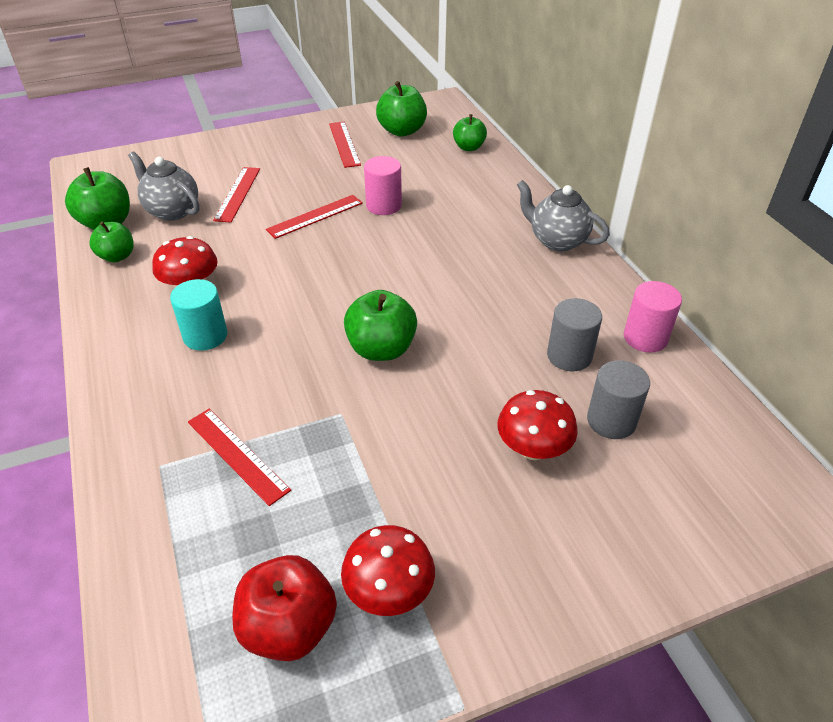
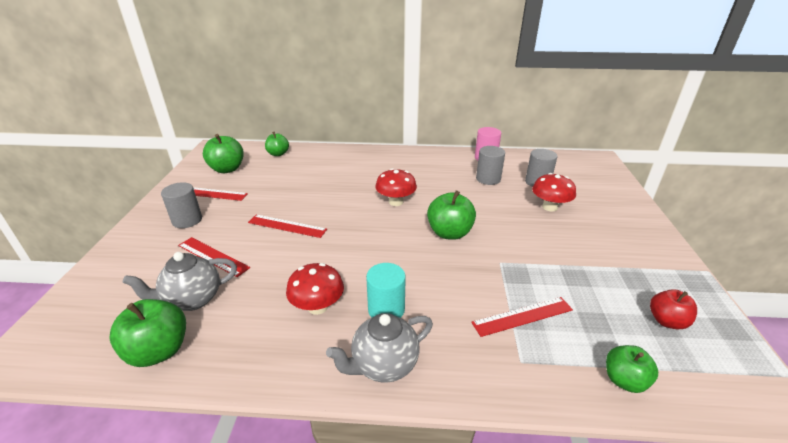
camera: 65 degrees left, 10 degrees down
(117, 256) = (226, 350): green apple -> green apple (624, 380)
(287, 153) = (187, 220): none -> grey cylinder
(289, 627) = (666, 321): red apple -> red apple, size x0.65
(315, 216) = (287, 226): red ruler -> red ruler turned 60 degrees counterclockwise
(383, 205) = (305, 197): pink cylinder -> none
(389, 591) = (640, 277): red mushroom -> red mushroom (396, 202)
(557, 240) = (395, 156): grey teapot -> grey teapot (383, 365)

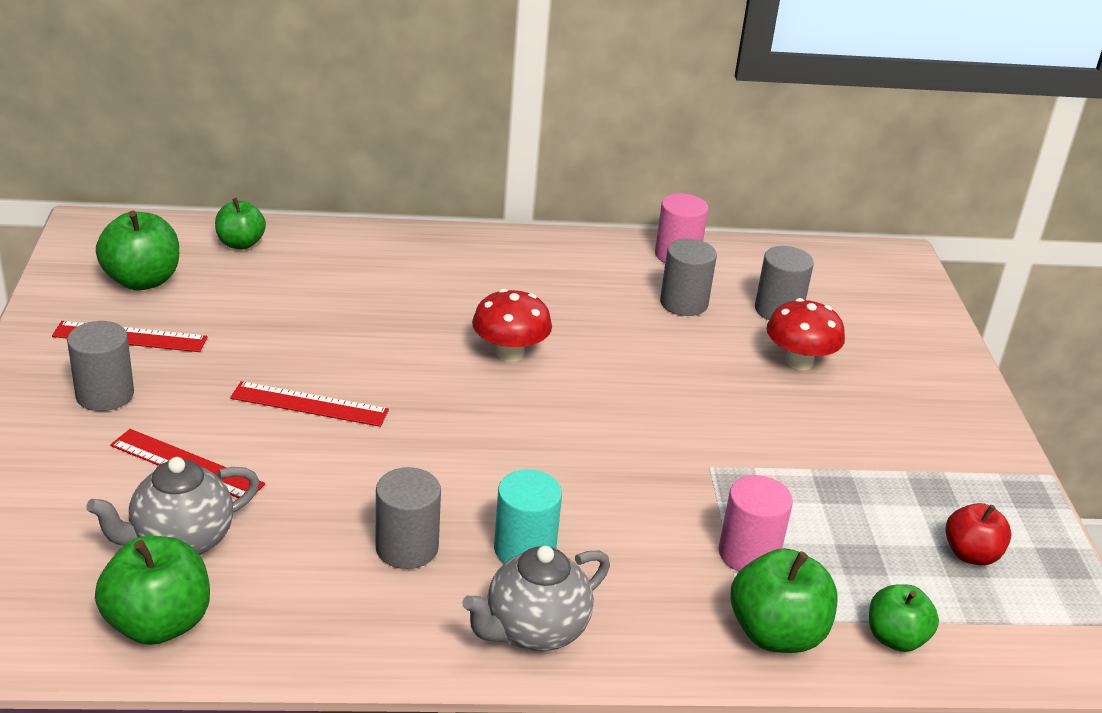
camera: 10 degrees left, 0 degrees up
(317, 307) = (407, 547): red mushroom -> grey cylinder
(449, 233) = (618, 414): green apple -> green apple (776, 634)
(522, 316) = (748, 553): red ruler -> pink cylinder

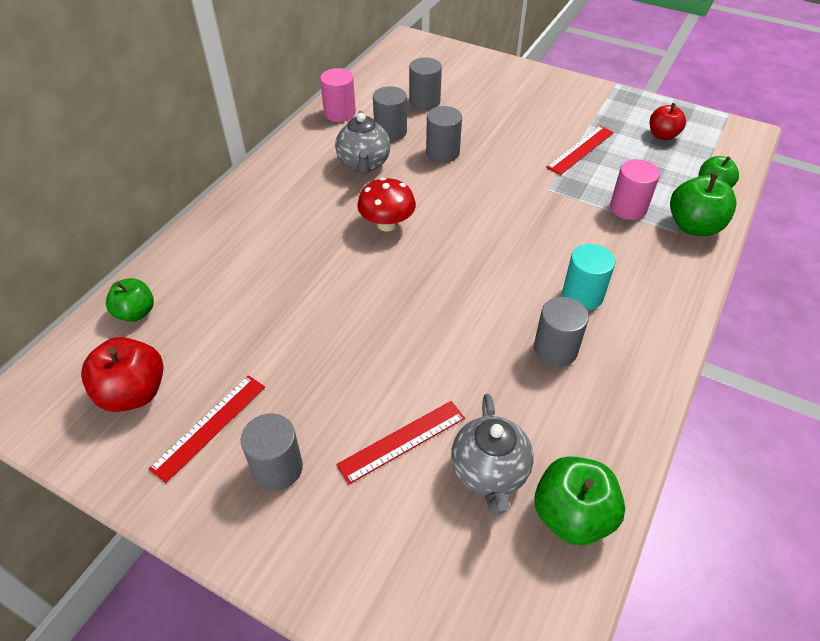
camera: 55 degrees left, 15 degrees up
(142, 280) = (133, 393): green apple -> red apple
(309, 404) = (375, 345): red ruler -> red ruler (580, 150)
(534, 631) = (655, 320): grey teapot -> grey teapot (364, 164)
(689, 355) = (442, 152): none -> grey cylinder
(799, 362) = (477, 116): red mushroom -> none

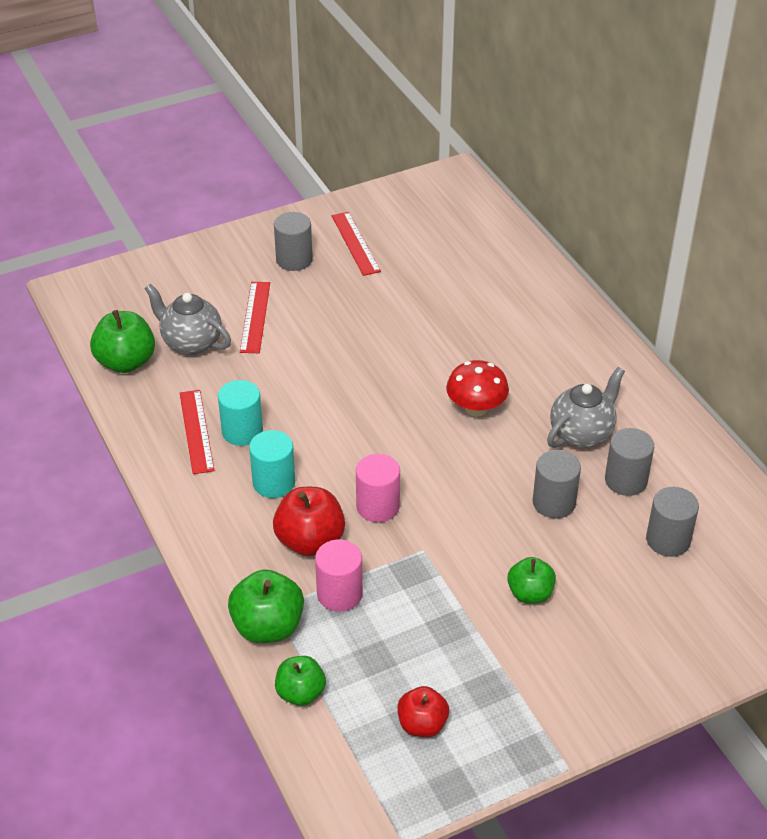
camera: 125 degrees right, 5 degrees down
(133, 393) = (417, 221): red apple -> red apple (310, 541)
(136, 312) = (496, 240): green apple -> green apple (530, 593)
(340, 113) = (696, 457): pink cylinder -> pink cylinder (378, 506)
(364, 164) = (582, 434): grey teapot -> grey teapot turned 105 degrees clockwise
(555, 349) = (242, 431): grey cylinder -> turquoise cylinder
(580, 150) = (462, 623): red ruler -> red ruler (196, 431)

